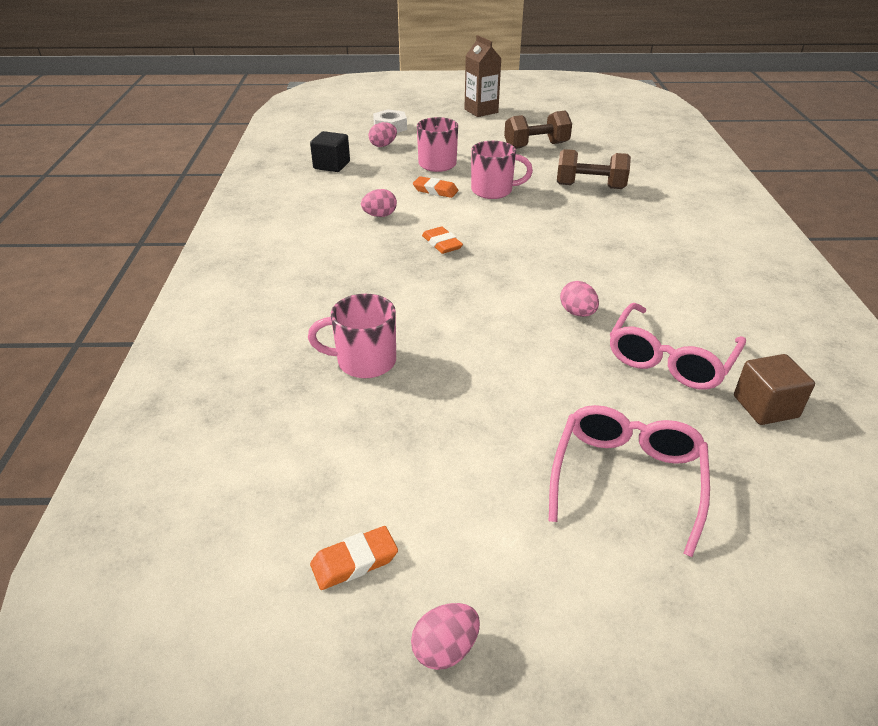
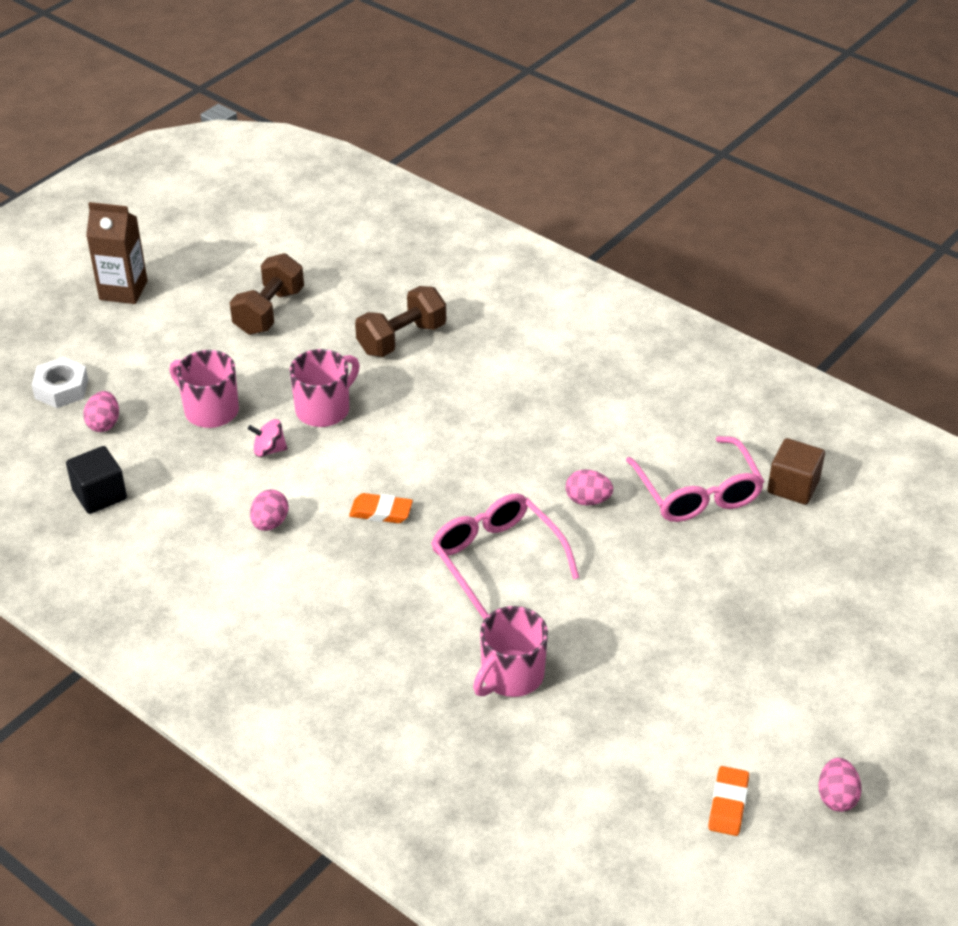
camera: 50 degrees left, 5 degrees up
(435, 190) = (269, 450): orange eraser -> pink spinning top
(627, 478) = (787, 611): pink glasses -> pink glasses (496, 559)

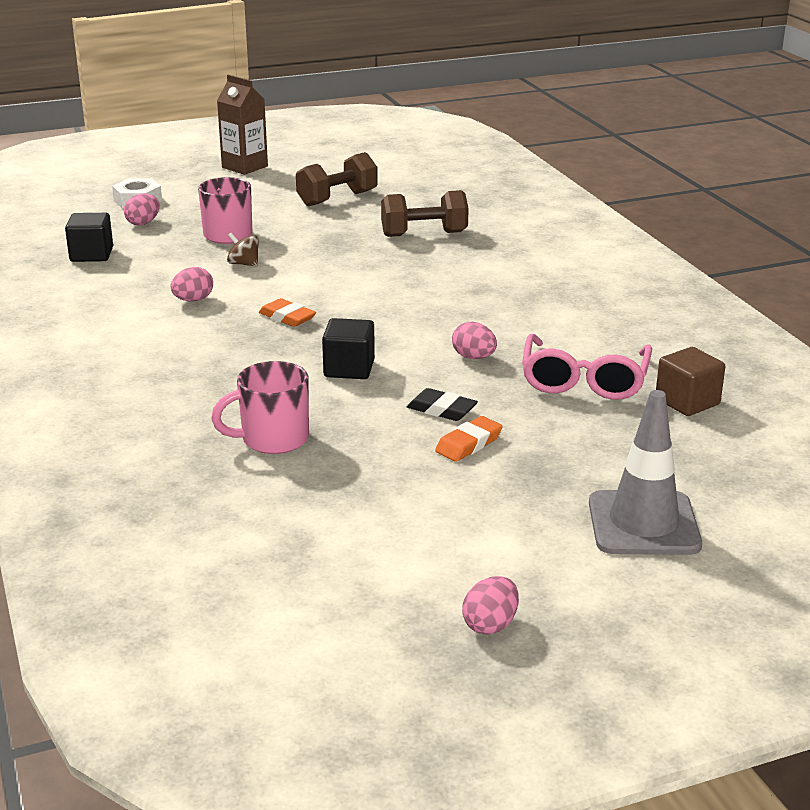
camera: 30 degrees right, 15 degrees down
(269, 450) = (244, 264): pink spinning top -> brown spinning top
(324, 409) = (314, 254): pink mug -> none
(496, 559) = (349, 369): pink glasses -> black cube
(615, 578) = (441, 410): none -> black eraser
(728, 804) = (371, 589): orange eraser -> orange eraser (469, 444)
(861, 642) = (643, 524): none -> grey traffic cone

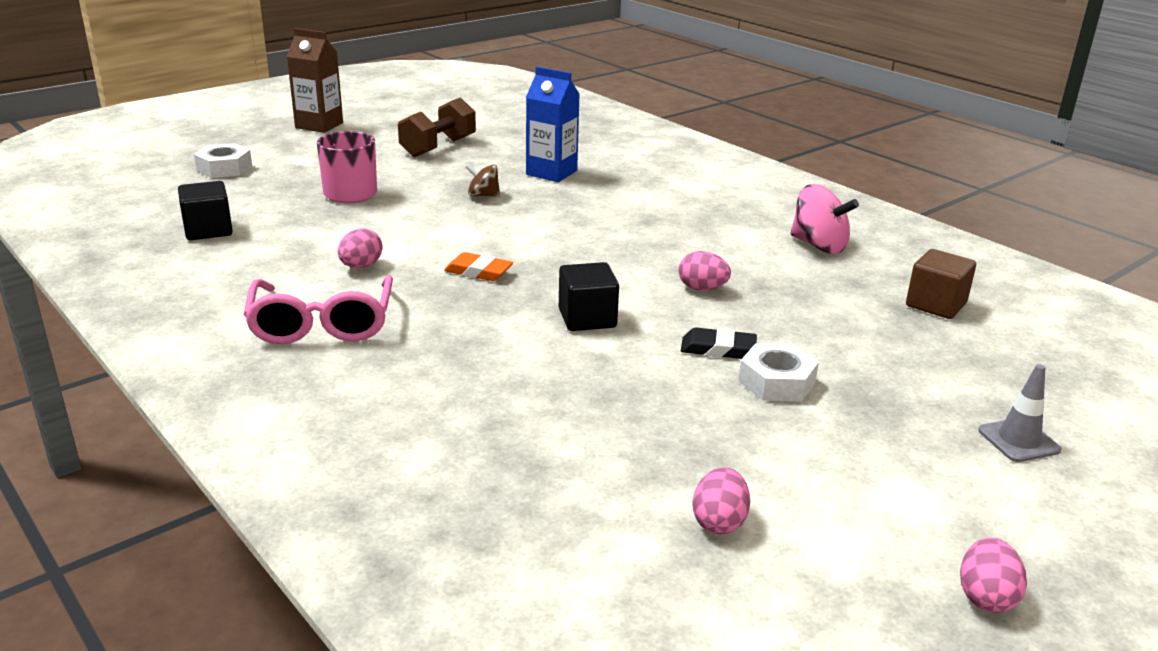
camera: 20 degrees left, 0 degrees up
(143, 223) = (246, 190): pink egg -> pink egg (719, 522)
(244, 264) = (389, 221): brown spinning top -> brown spinning top (483, 195)
(272, 439) = (568, 412): pink mug -> none
(424, 234) = (551, 173): brown dumbbell -> blue carton
(469, 444) = (776, 382): orange eraser -> white nut
(584, 381) = (826, 297): pink glasses -> pink glasses (322, 324)
(624, 333) = (819, 245): none -> pink spinning top
(643, 524) = (1018, 440): grey traffic cone -> grey traffic cone, size x0.54

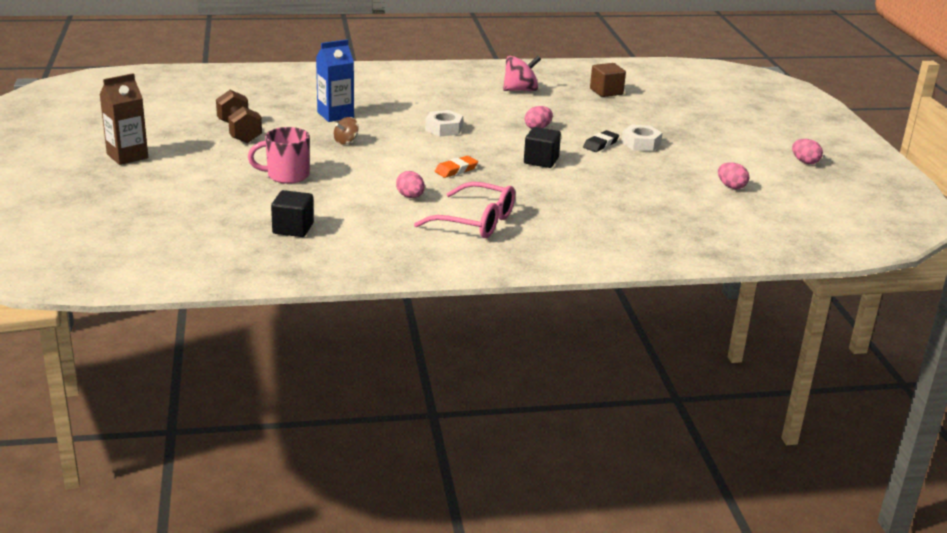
camera: 60 degrees left, 0 degrees up
(224, 168) = (174, 204): white nut -> white nut (444, 129)
(1018, 440) = (722, 121): grey traffic cone -> none

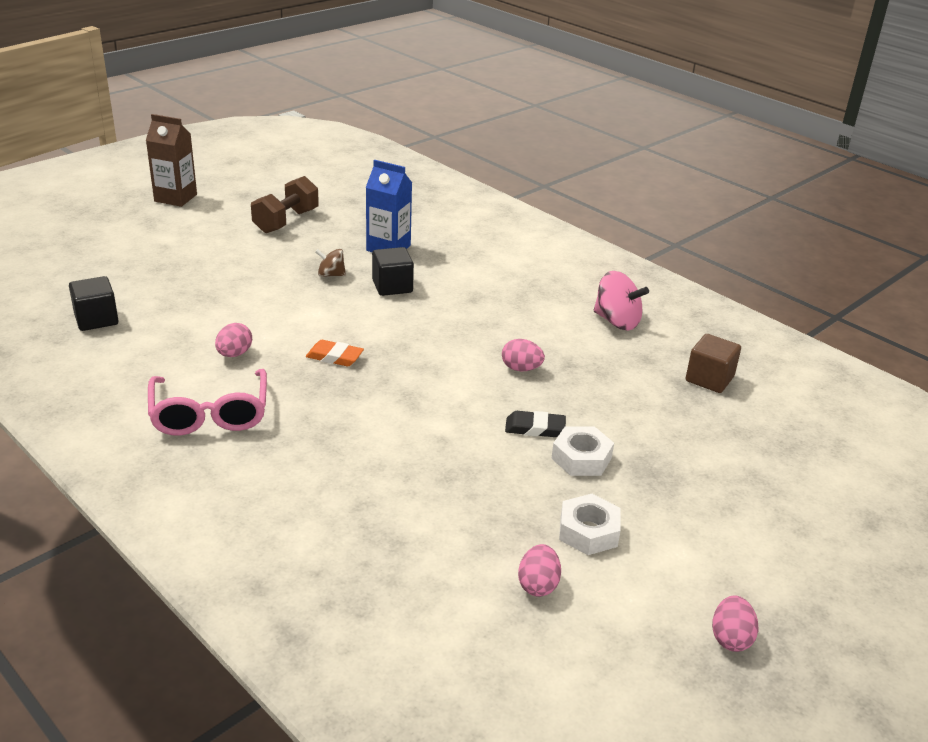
camera: 55 degrees right, 5 degrees up
(286, 175) = (213, 275): pink mug -> none
(444, 129) = (435, 313): white nut -> white nut (588, 531)
(541, 161) = (428, 402): black cube -> black cube (392, 286)

